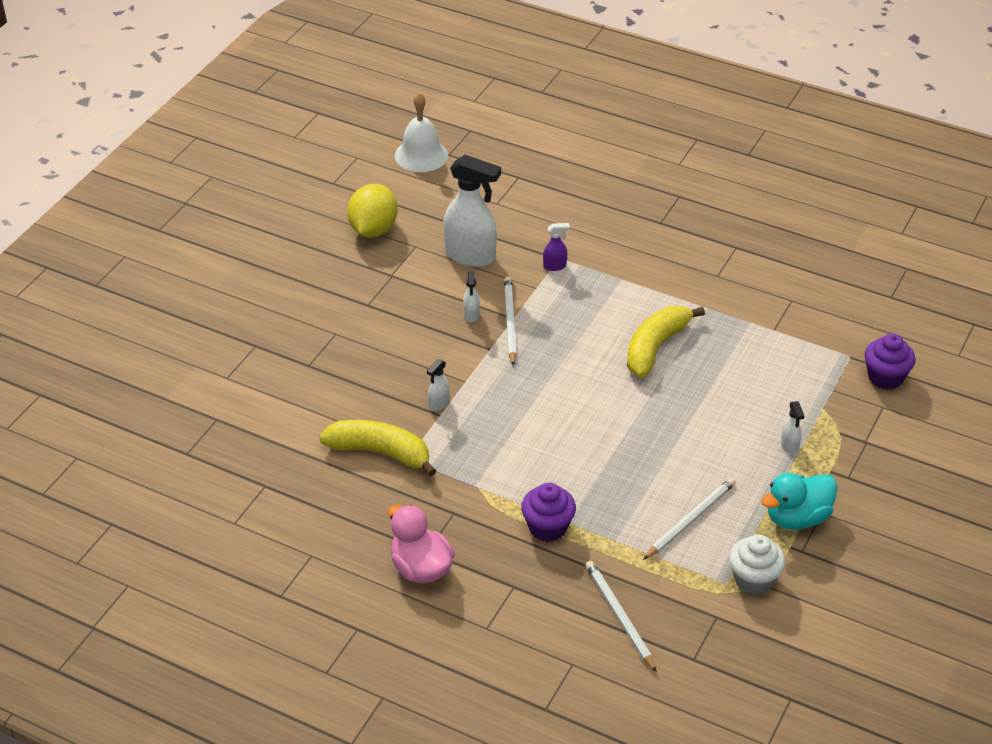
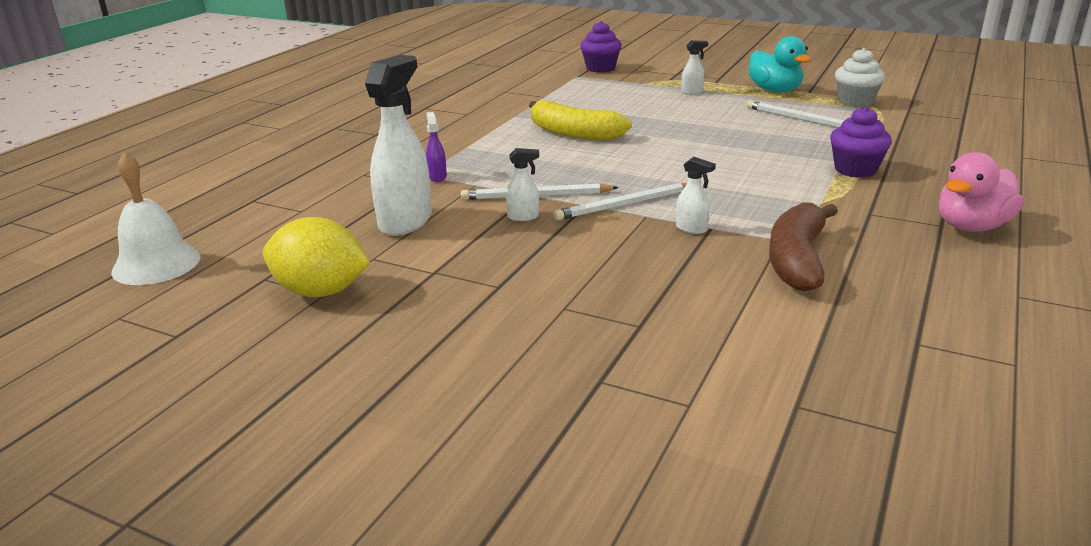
camera: 90 degrees left, 15 degrees down
(380, 452) = (797, 260): yellow banana -> brown banana
(619, 616) = (944, 141): white pencil -> white pencil (624, 205)

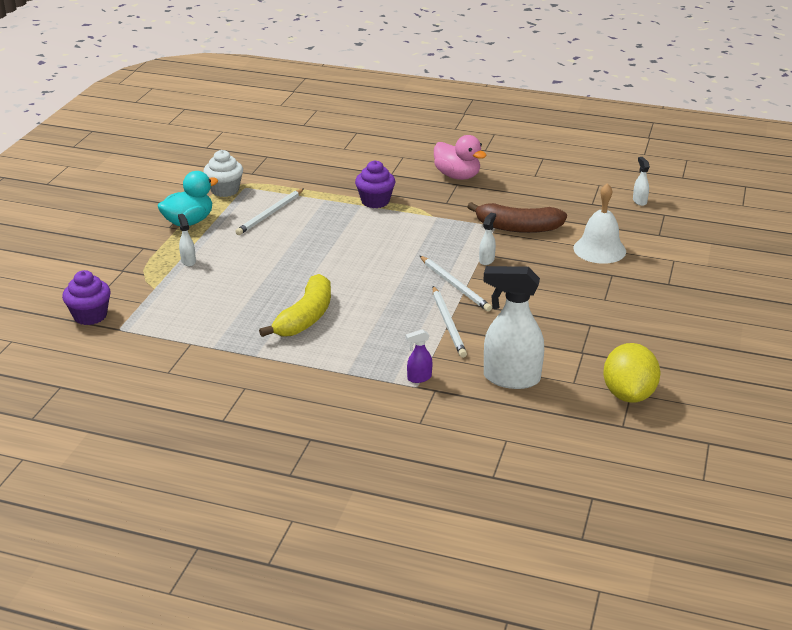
camera: 100 degrees left, 5 degrees up
(156, 264) = (626, 491): white bell -> white bell (599, 249)
(523, 217) = (487, 325): white spray bottle -> white spray bottle (639, 201)

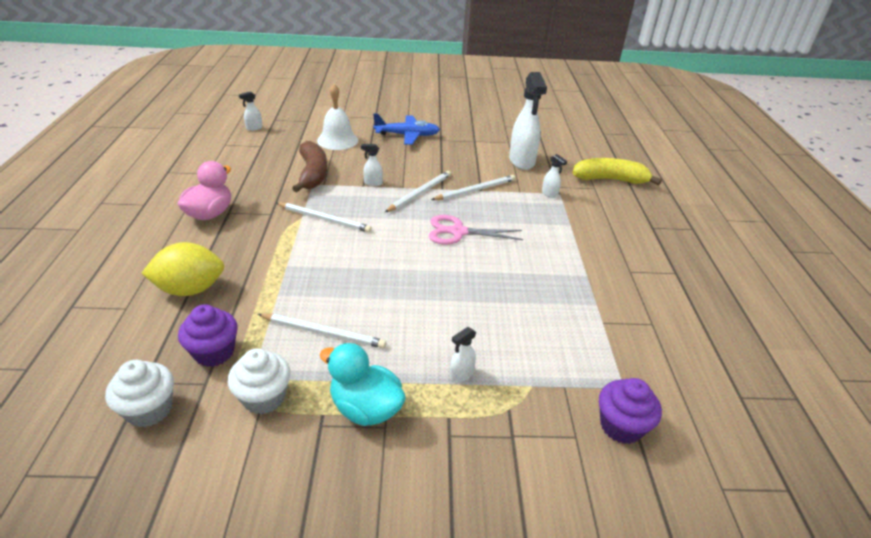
camera: 110 degrees left, 5 degrees up
(242, 158) = (149, 409): none -> white cupcake
(305, 317) = (513, 260): yellow banana -> yellow banana (610, 179)
(369, 295) = (458, 232): none -> pink scissors
(375, 201) = (276, 257): purple cupcake -> purple cupcake (214, 352)
(419, 378) = (549, 194): purple spray bottle -> white spray bottle
(425, 227) = (324, 219): none -> white pencil
(607, 300) = (407, 135): none -> blue plane
(628, 394) = (507, 126): yellow lemon -> yellow lemon (190, 289)

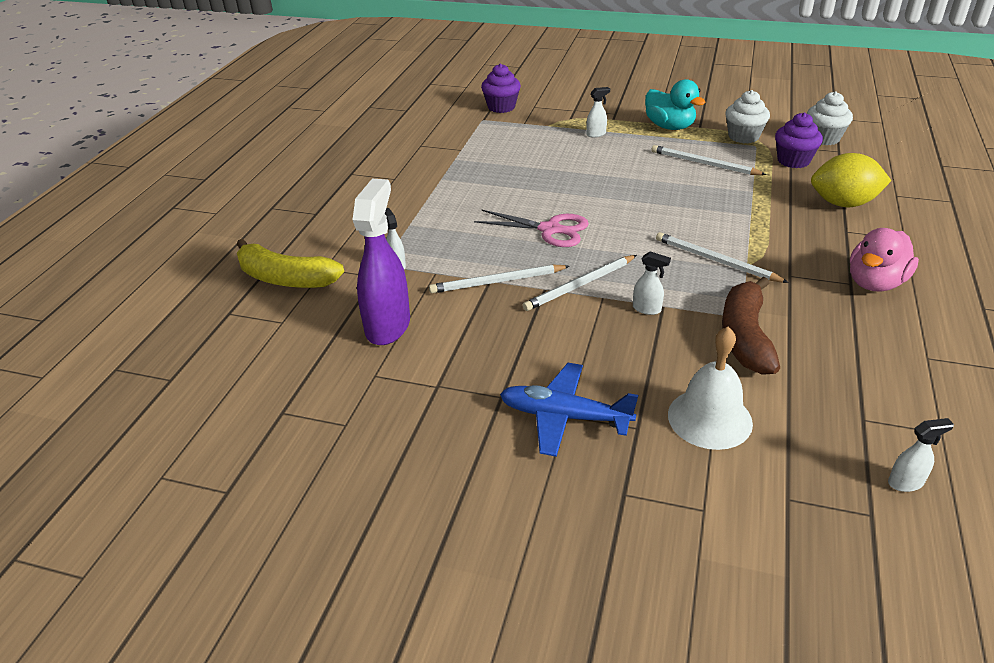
camera: 160 degrees left, 0 degrees up
(522, 161) = (388, 326): white spray bottle -> purple spray bottle

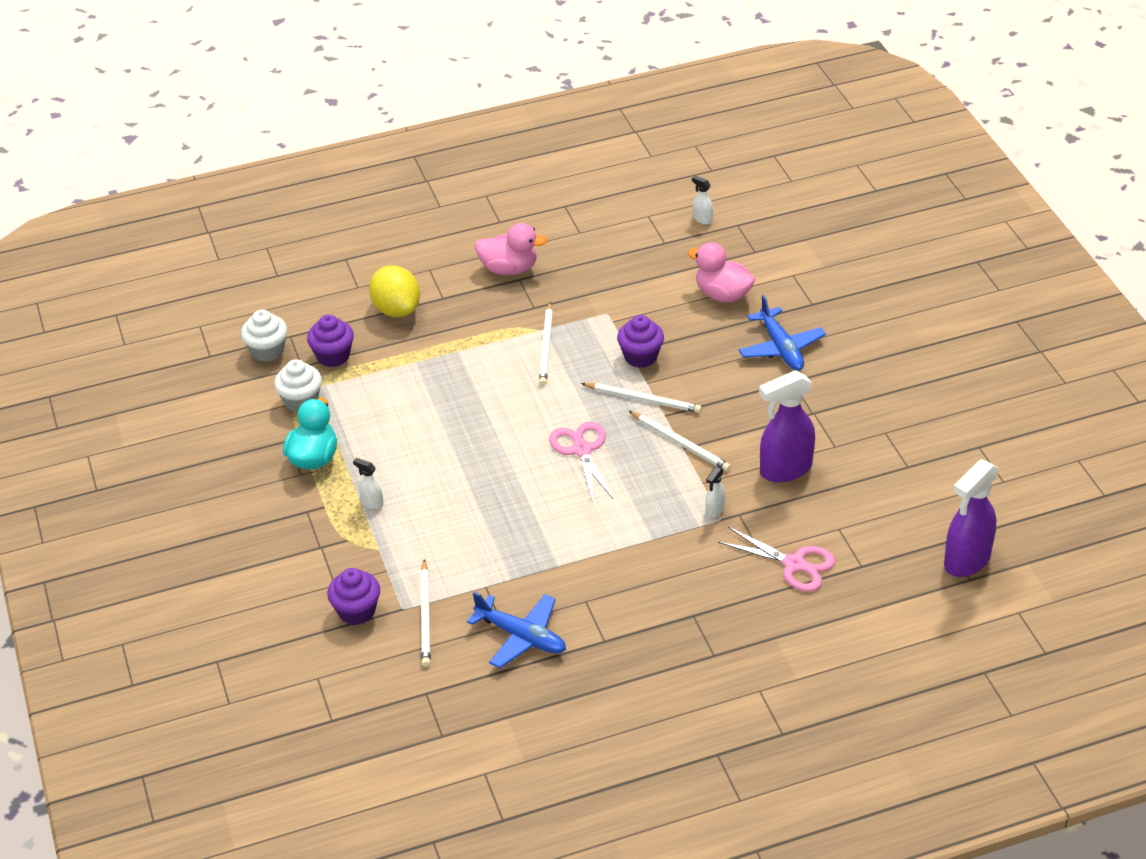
camera: 125 degrees left, 5 degrees up
(132, 379) = (966, 561): none -> purple spray bottle
(285, 278) = (794, 564): yellow banana -> pink scissors
(400, 148) = (521, 637): none -> blue plane
(647, 309) = (640, 357): white spray bottle -> purple cupcake
(704, 163) = (382, 407): white pencil -> white pencil (425, 616)
(709, 418) = (722, 294): white bell -> pink duck
(745, 336) = (629, 305): brown banana -> none

